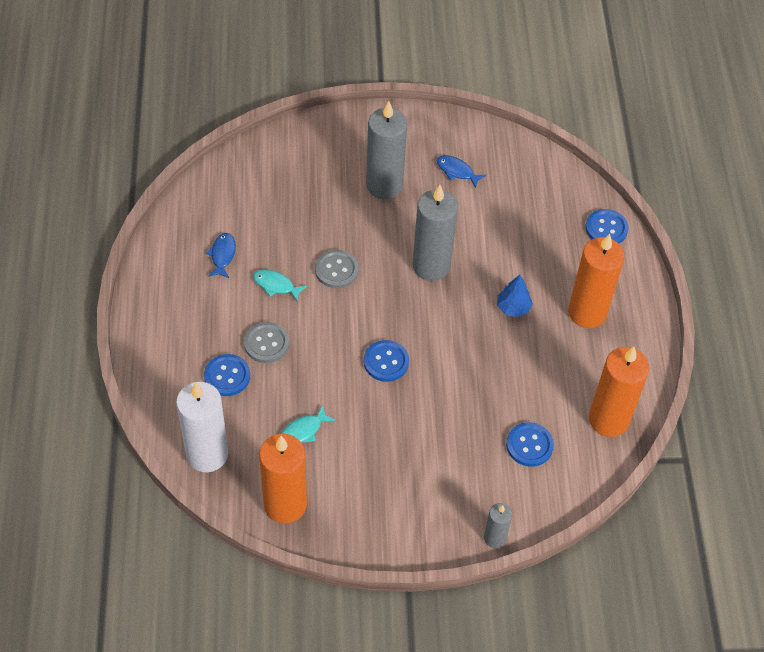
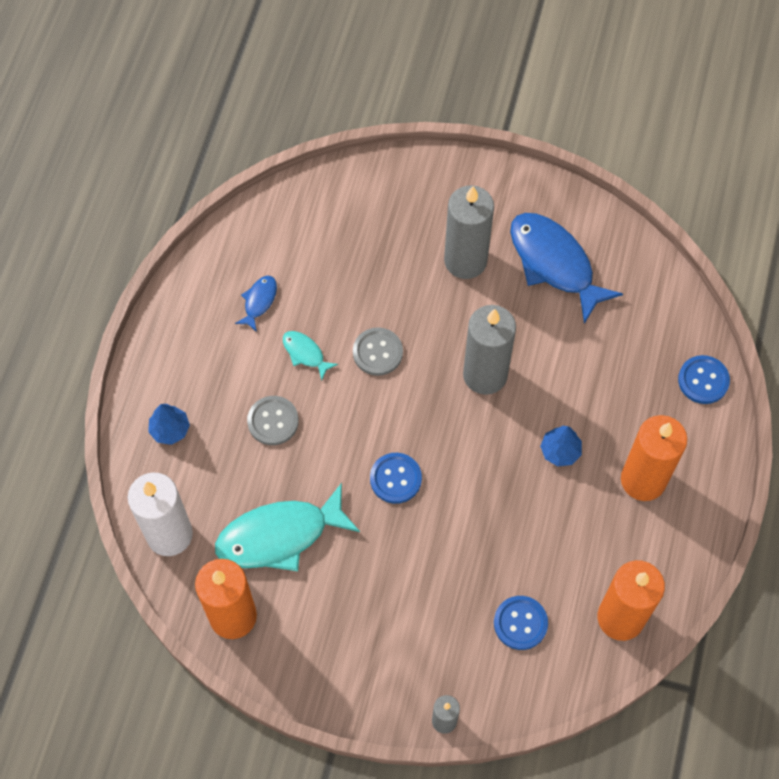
camera: 20 degrees right, 10 degrees up
(179, 372) = (170, 429): none -> blue tree
(227, 376) = (219, 448): blue button -> none
(303, 431) = (279, 536): turquoise fish -> turquoise fish, size x2.17
(457, 171) = (554, 263): blue fish -> blue fish, size x2.17

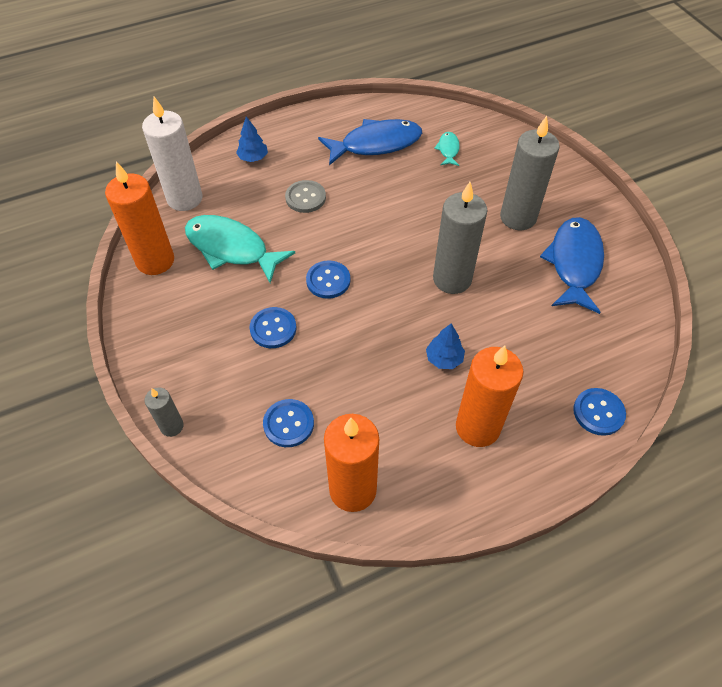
camera: 50 degrees right, 10 degrees down
(259, 301) = (376, 144): blue fish -> blue fish, size x2.17
(305, 353) = (366, 184): turquoise fish -> turquoise fish (448, 149)
(377, 352) = (405, 216): grey button -> none
(410, 565) = (273, 328): none -> blue button

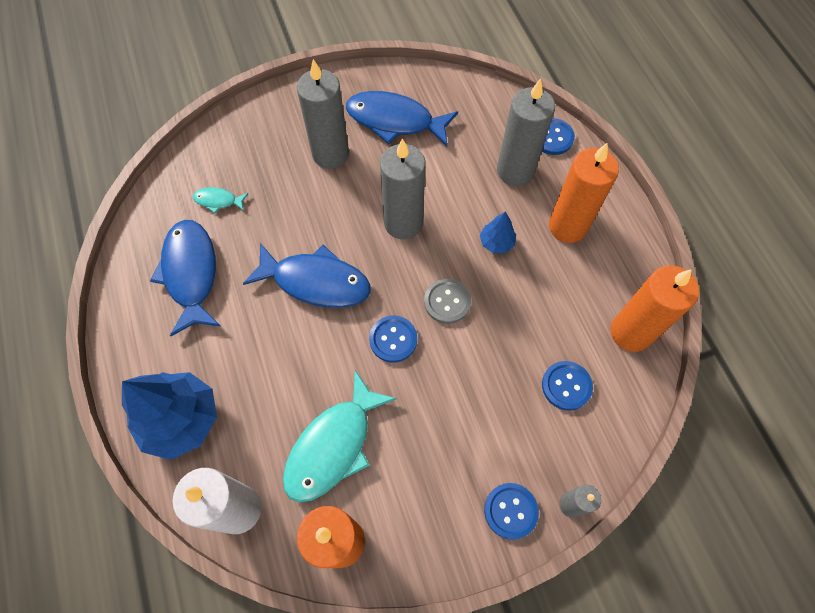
camera: 85 degrees left, 10 degrees up
(253, 158) = (181, 420): blue tree -> blue tree, size x2.09
(273, 328) = (453, 399): blue button -> blue button (510, 511)
(305, 198) = (265, 358): grey button -> grey button (447, 302)
(379, 222) = (316, 282): none -> blue fish
(540, 374) = (515, 171): none -> grey candle

